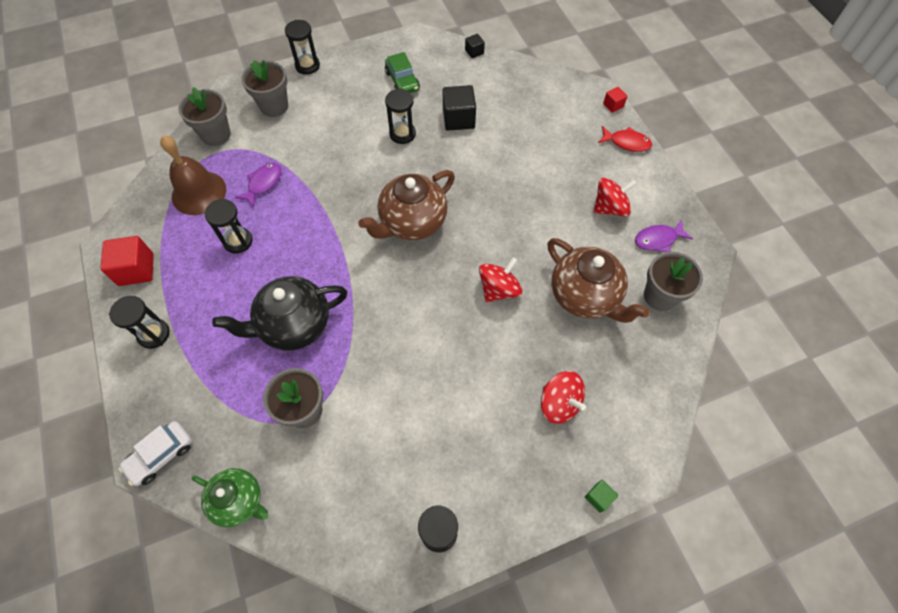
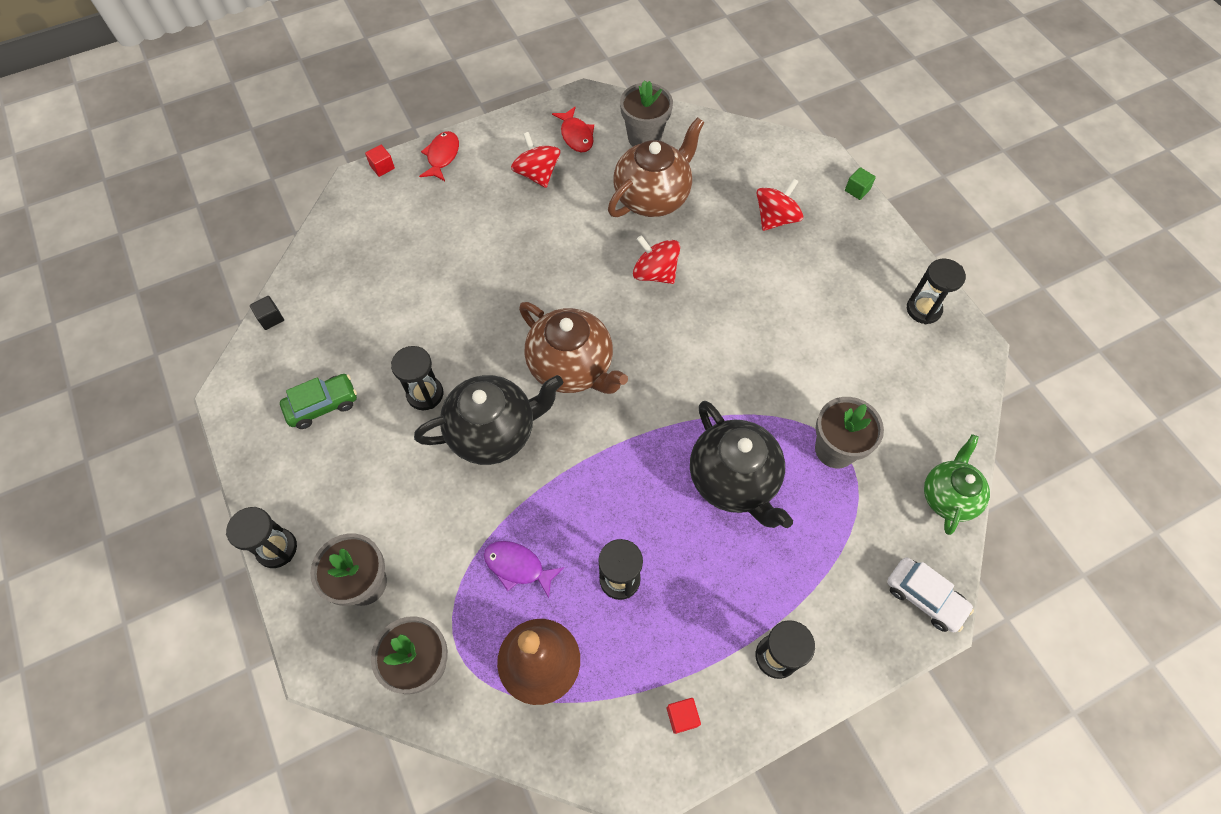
camera: 95 degrees left, 0 degrees up
(136, 269) = (682, 717): red cube -> red cube, size x0.52
(365, 172) = (494, 432): none -> black teapot
(458, 119) = (399, 329): black cube -> none
(658, 239) = (576, 135): purple fish -> red fish

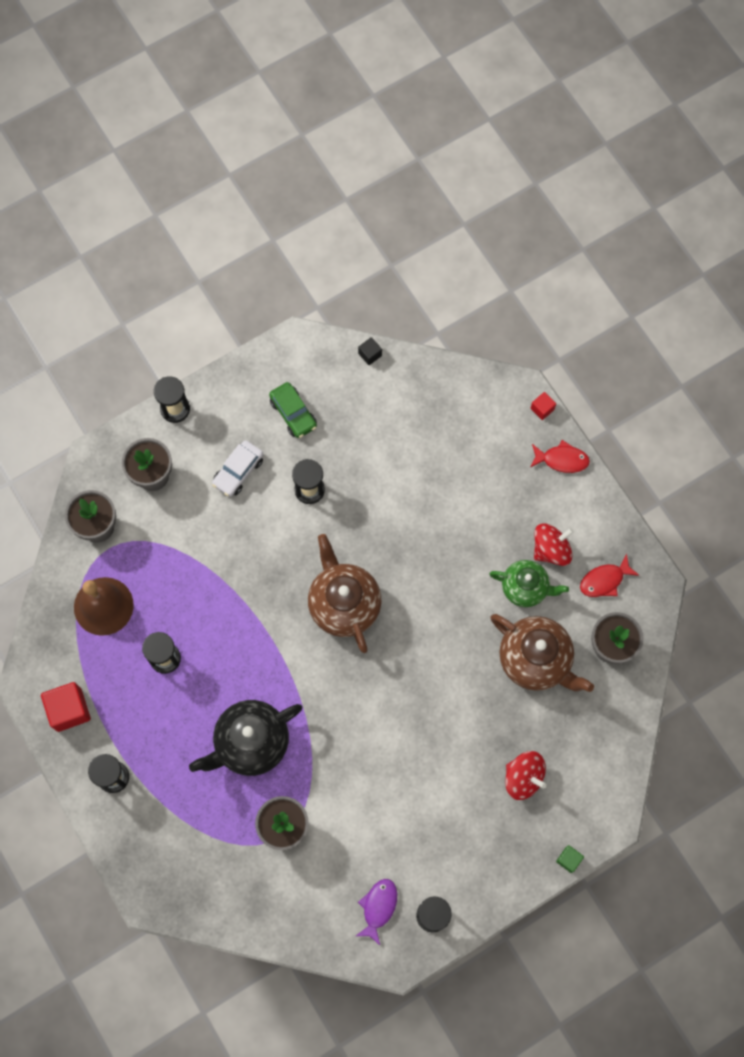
camera: 85 degrees right, 10 degrees up
(494, 432) = (279, 549): black teapot -> none
(518, 567) = (170, 582): purple fish -> purple fish (378, 907)
(572, 367) = (344, 604): brown teapot -> brown teapot turned 120 degrees clockwise
(655, 273) = (448, 667): red spinning top -> none
(682, 717) = (69, 710): red cube -> red cube, size x1.92
(924, 597) = (163, 893): white car -> white car (238, 471)
(948, 496) = (248, 920): green teapot -> green teapot (525, 588)

